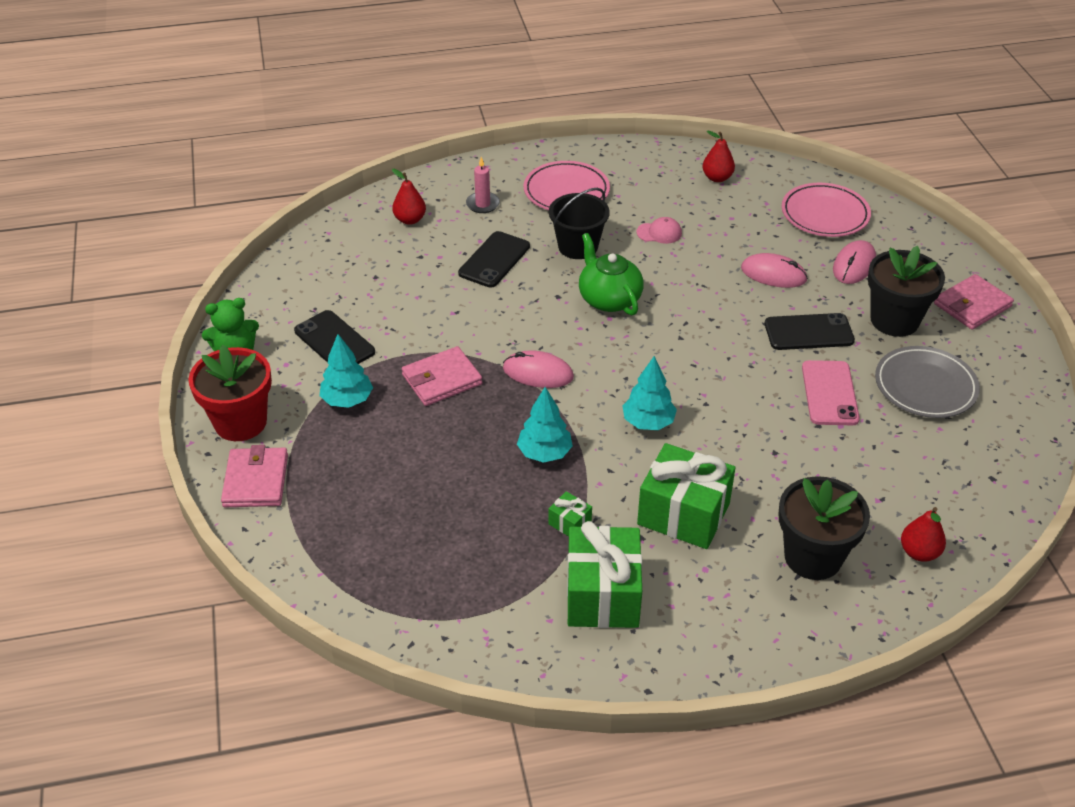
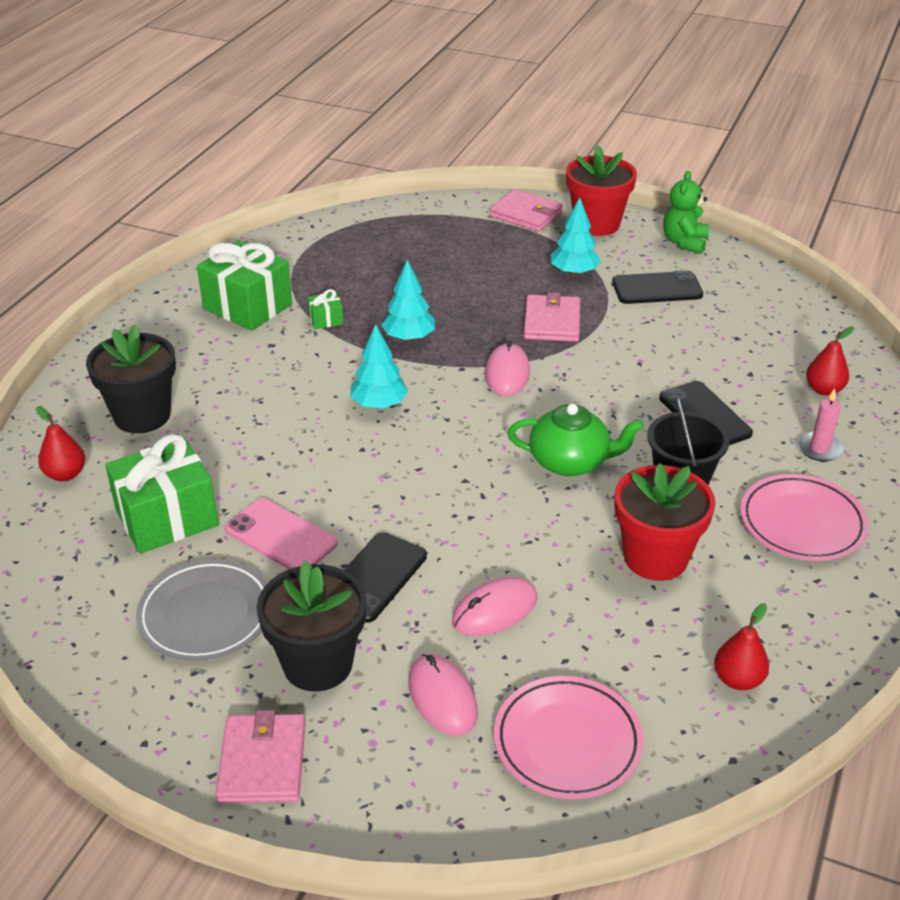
camera: 125 degrees right, 5 degrees down
(538, 373) = (507, 373): pink mouse -> pink mouse turned 45 degrees counterclockwise
(659, 233) = (655, 557): pink cap -> red flower pot
(683, 514) = (265, 374): green gift -> green gift (167, 518)

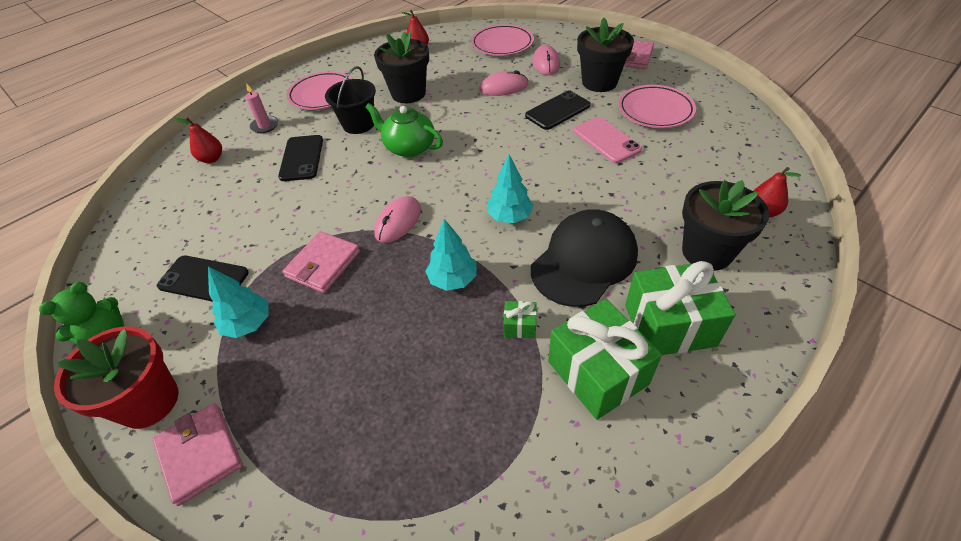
camera: 155 degrees left, 10 degrees up
(167, 518) = (680, 165): green gift -> green gift (669, 325)
(206, 615) = (655, 110): grey plate -> pink plate
(278, 380) = (584, 261): none -> black cap
(655, 557) = (408, 93): red flower pot -> black flower pot

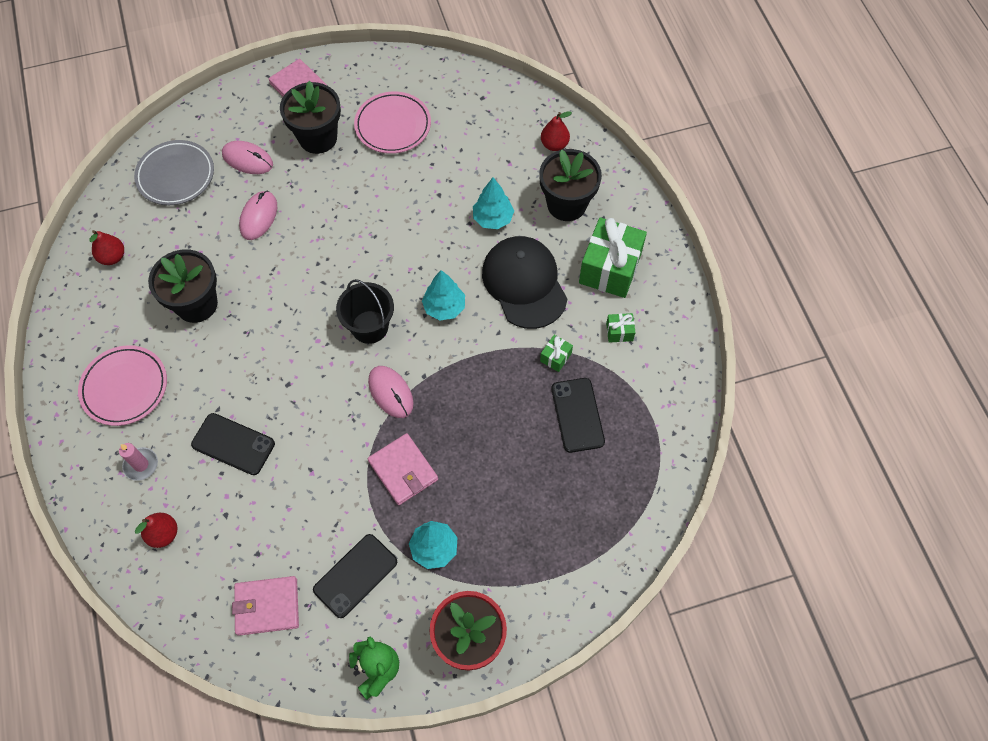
camera: 65 degrees left, 15 degrees up
(200, 454) = (539, 609): pink wallet -> pink wallet (267, 606)
(358, 124) = (215, 371): black bucket -> black bucket (369, 327)
(409, 147) = (292, 342): green teapot -> none
(453, 279) = (484, 380): turquoise tree -> turquoise tree (493, 218)
(502, 44) = (176, 175): pink plate -> grey plate
(558, 111) = (334, 195): black phone -> black phone (577, 415)
(597, 373) = (619, 332): green gift -> green gift, size x0.44
(606, 140) = (404, 185): pink phone -> none

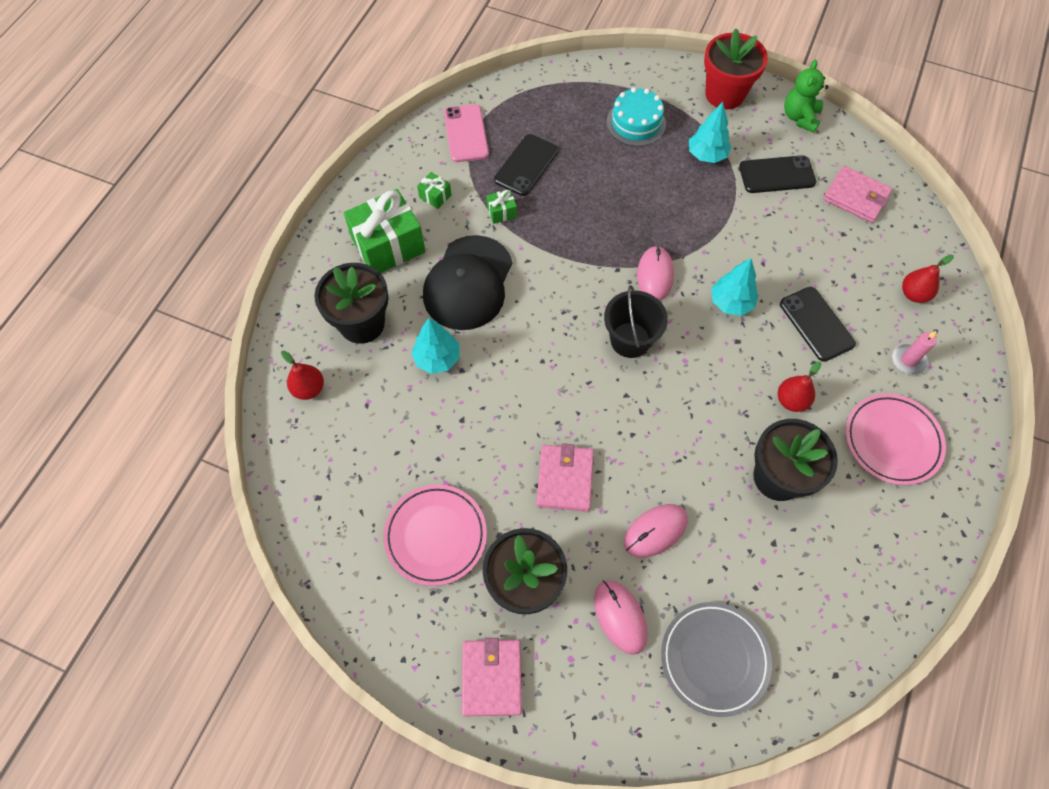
camera: 140 degrees left, 0 degrees up
(112, 257) = (840, 599): red pear -> red pear (791, 401)
(403, 470) = (689, 215): pink wallet -> pink wallet (565, 479)
(444, 307) = (552, 311): turquoise tree -> turquoise tree (731, 302)
(524, 535) = (636, 123): none -> turquoise cake
(655, 407) = (466, 133): none -> pink phone

